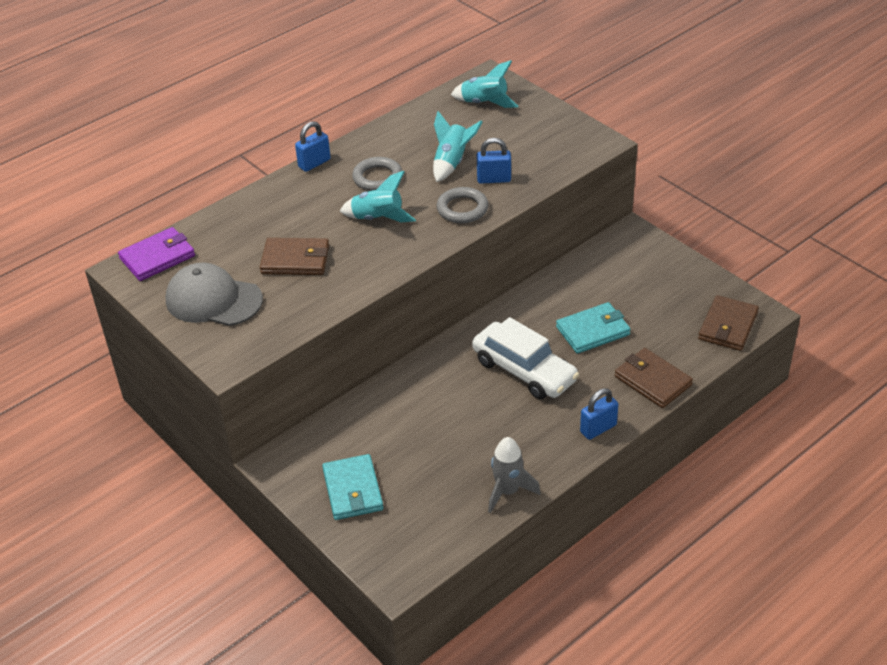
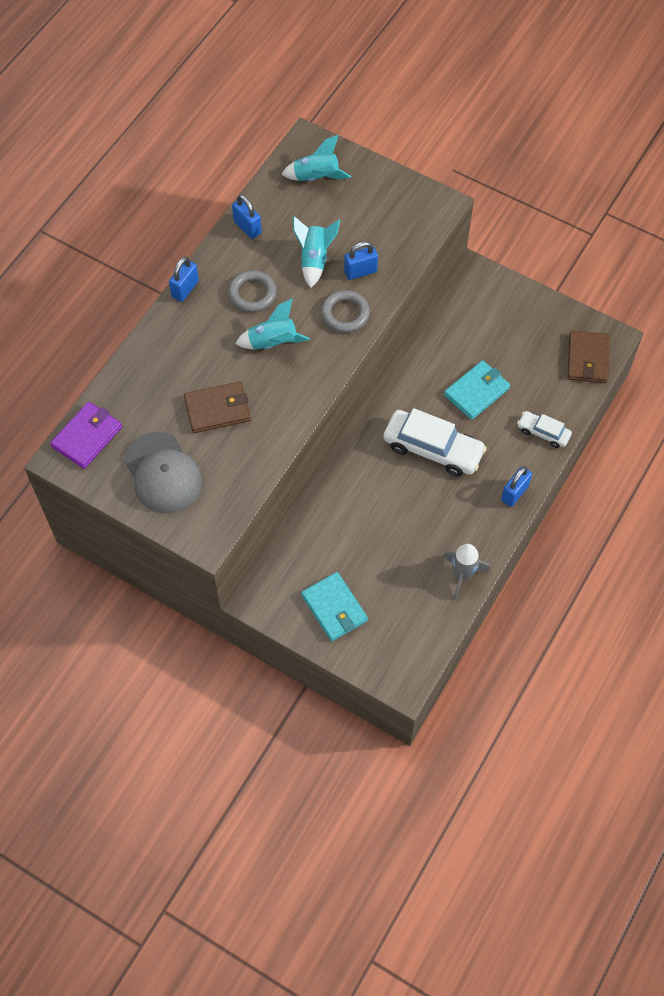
camera: 20 degrees left, 20 degrees up
(213, 300) = (162, 473): grey cap -> grey cap turned 120 degrees counterclockwise
(398, 128) = (247, 227): none -> blue padlock
(652, 381) = (543, 432): brown wallet -> white car

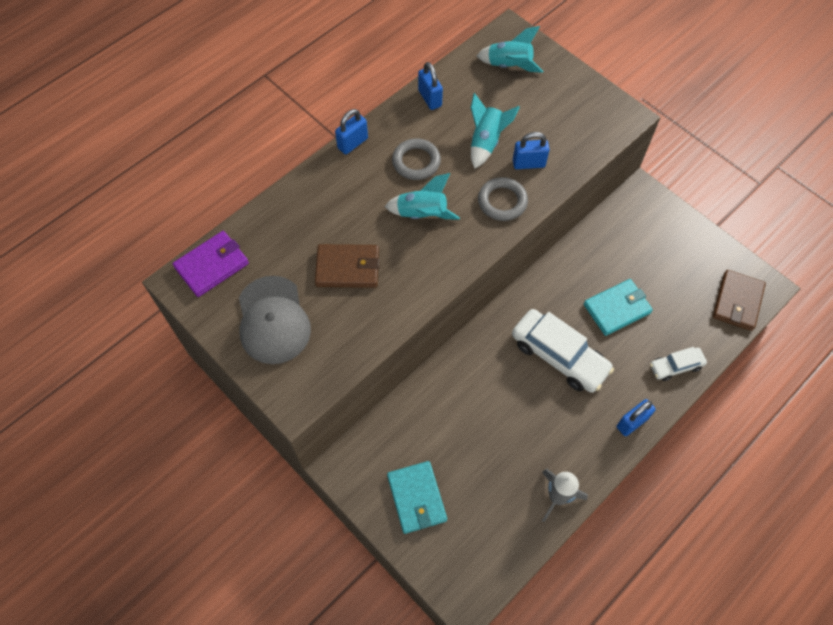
camera: 15 degrees right, 0 degrees up
(543, 432) = (675, 366): white car -> white car turned 60 degrees counterclockwise

